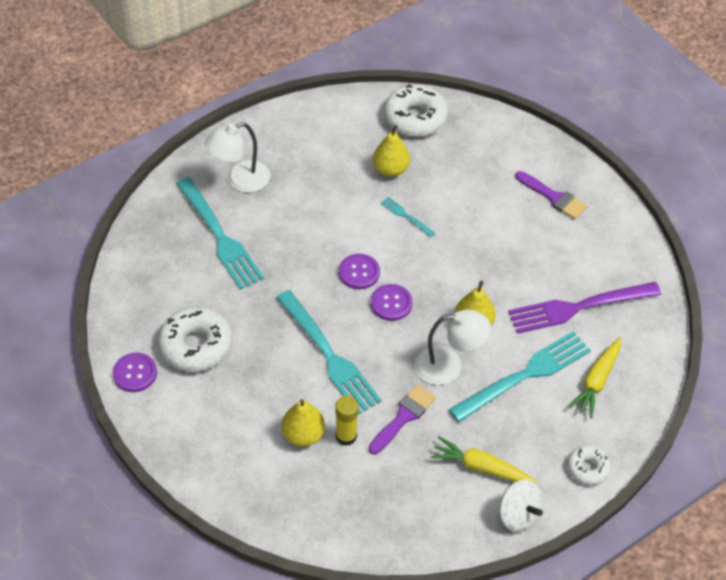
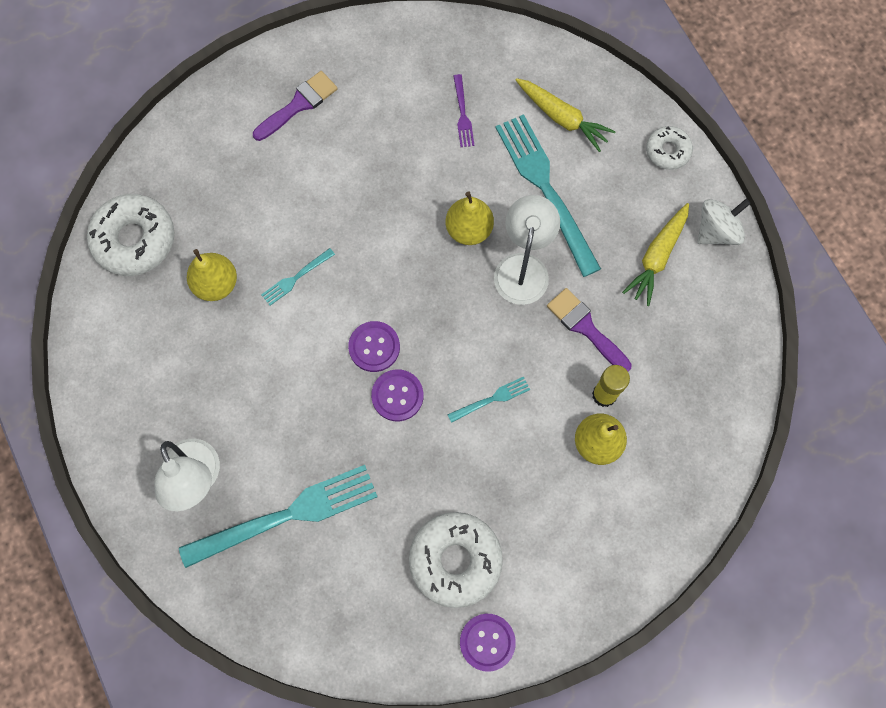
camera: 80 degrees left, 20 degrees up
(329, 356) = (492, 399): turquoise fork -> turquoise fork, size x0.44
(391, 303) = (426, 316): purple button -> purple button (397, 396)
(578, 307) = (463, 114): purple fork -> purple fork, size x0.44

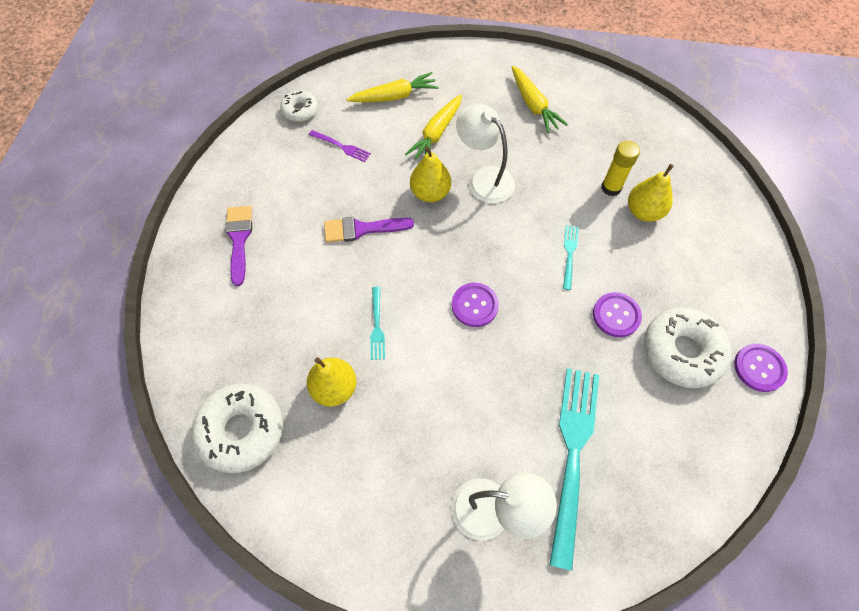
camera: 55 degrees left, 10 degrees down
(397, 396) = (525, 313): purple button -> purple button (616, 315)
(545, 188) = (436, 134): turquoise fork -> yellow carrot
(586, 328) = (555, 170): purple brush -> purple brush (362, 229)
(667, 151) = (465, 59): white donut -> white donut (300, 110)
(717, 231) = (539, 67): white spinning top -> none

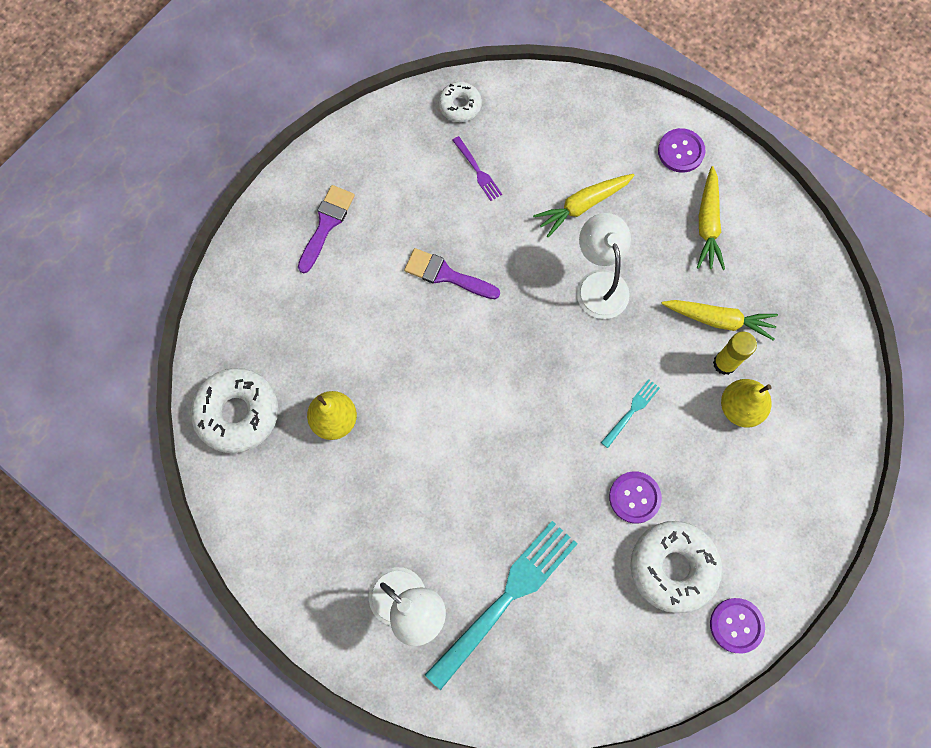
camera: 30 degrees right, 10 degrees up
(377, 326) = (404, 382): turquoise fork -> none
(394, 96) = (566, 137): yellow carrot -> yellow carrot (719, 320)
(430, 193) = (535, 270): yellow pear -> none
(474, 305) = (506, 412): purple button -> purple button (681, 151)

